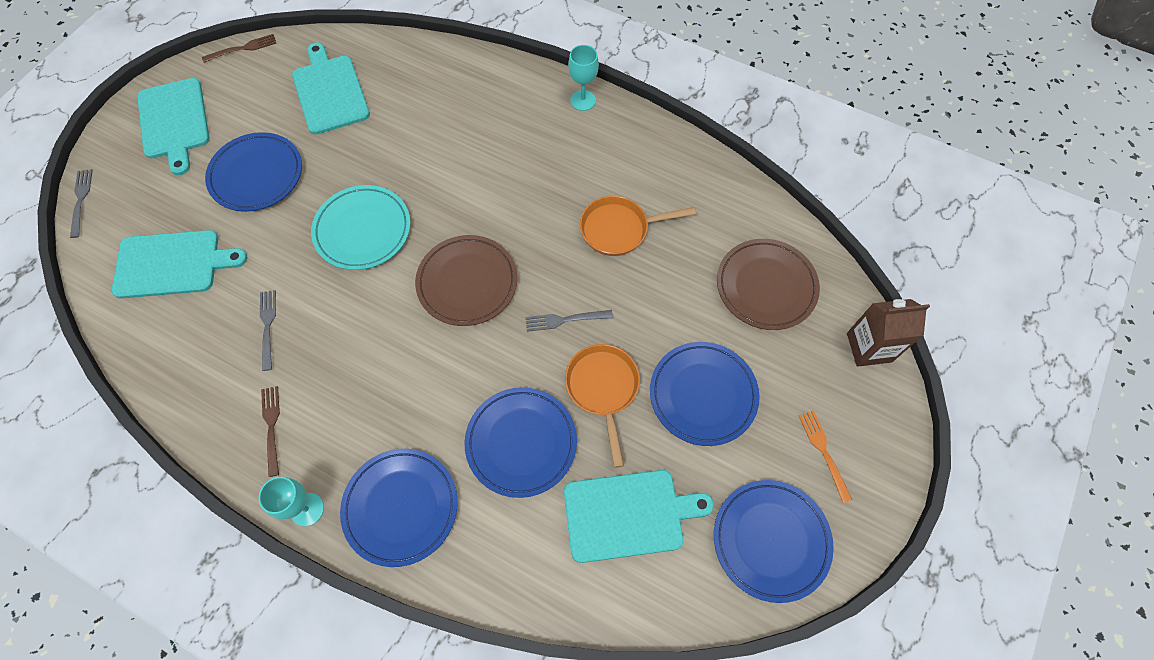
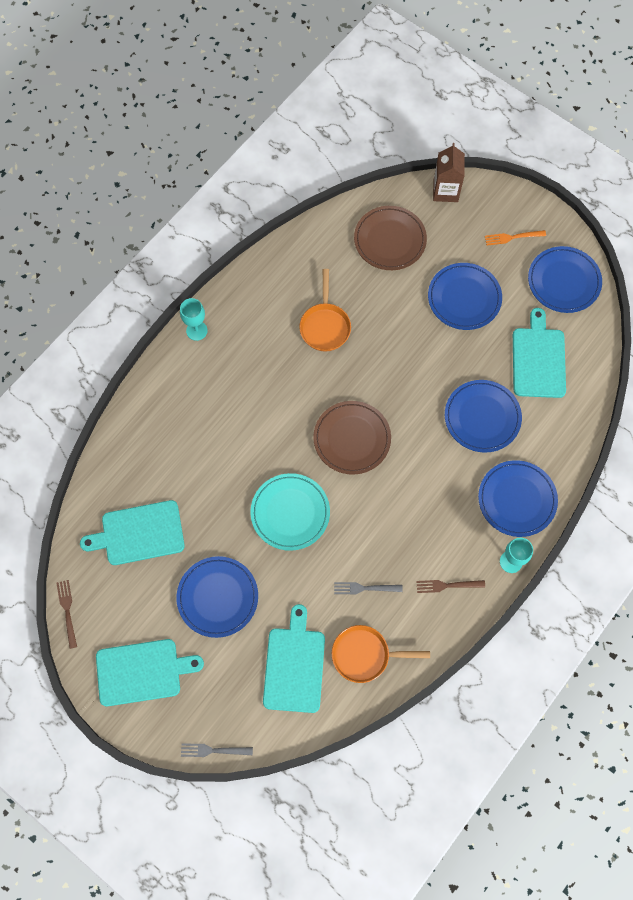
camera: 80 degrees left, 5 degrees up
(565, 320) = (394, 375): grey fork -> none
(603, 389) = (451, 359): orange pan -> orange pan (365, 655)

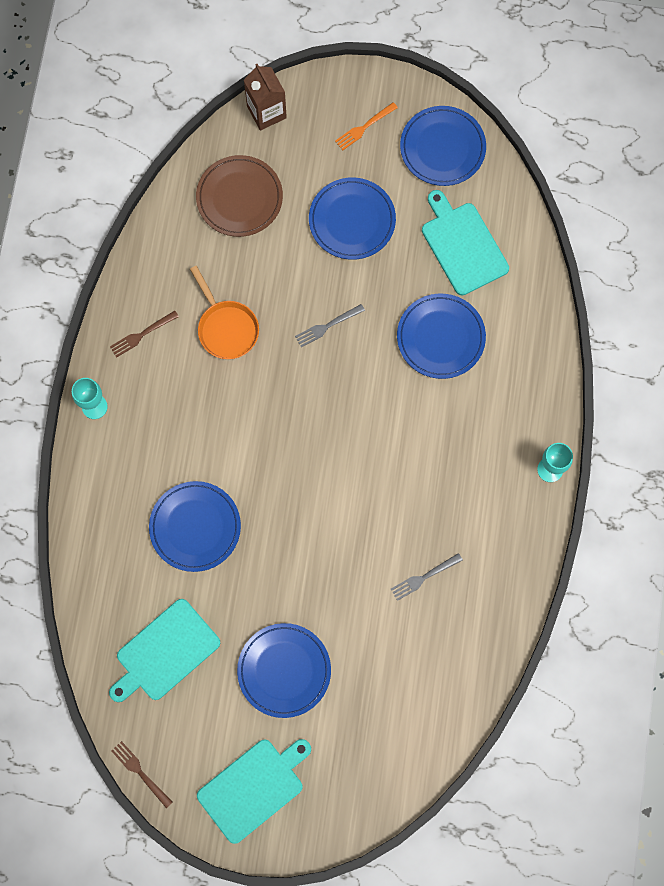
camera: 30 degrees left, 5 degrees up
(213, 750) = (370, 821): grey fork -> grey fork (327, 326)
(290, 513) = (306, 544): turquoise plate -> none
(294, 665) = (399, 693): turquoise cutting board -> none
(352, 439) = (323, 432): brown plate -> none
(365, 655) = (462, 643): orange pan -> none
(447, 585) = (502, 528): brown fork -> brown fork (142, 334)
(517, 499) = (521, 403): blue plate -> blue plate (195, 527)

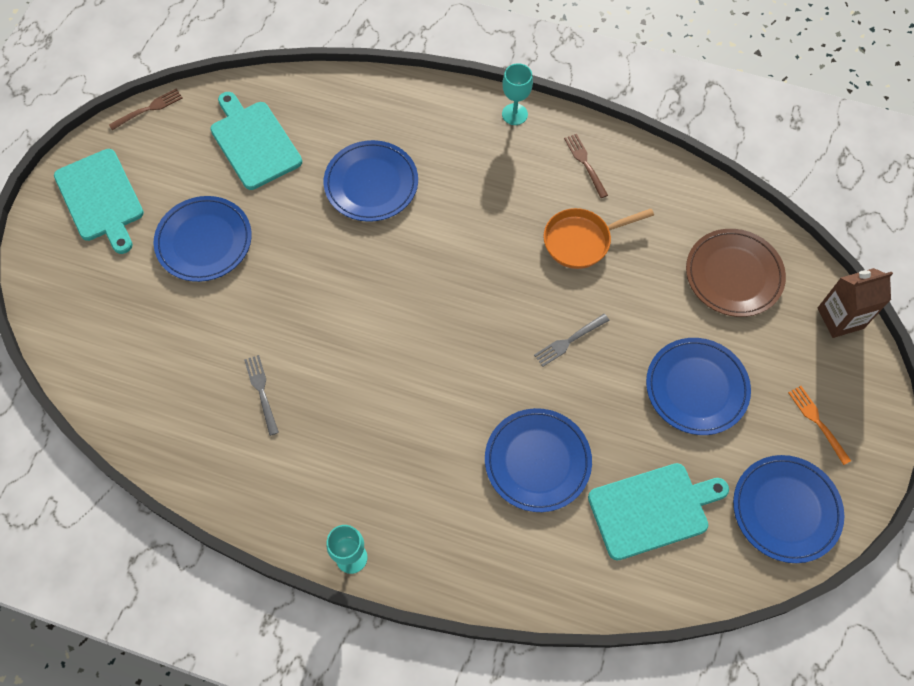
camera: 100 degrees right, 10 degrees down
(327, 326) = (569, 341): grey fork -> grey fork turned 105 degrees counterclockwise

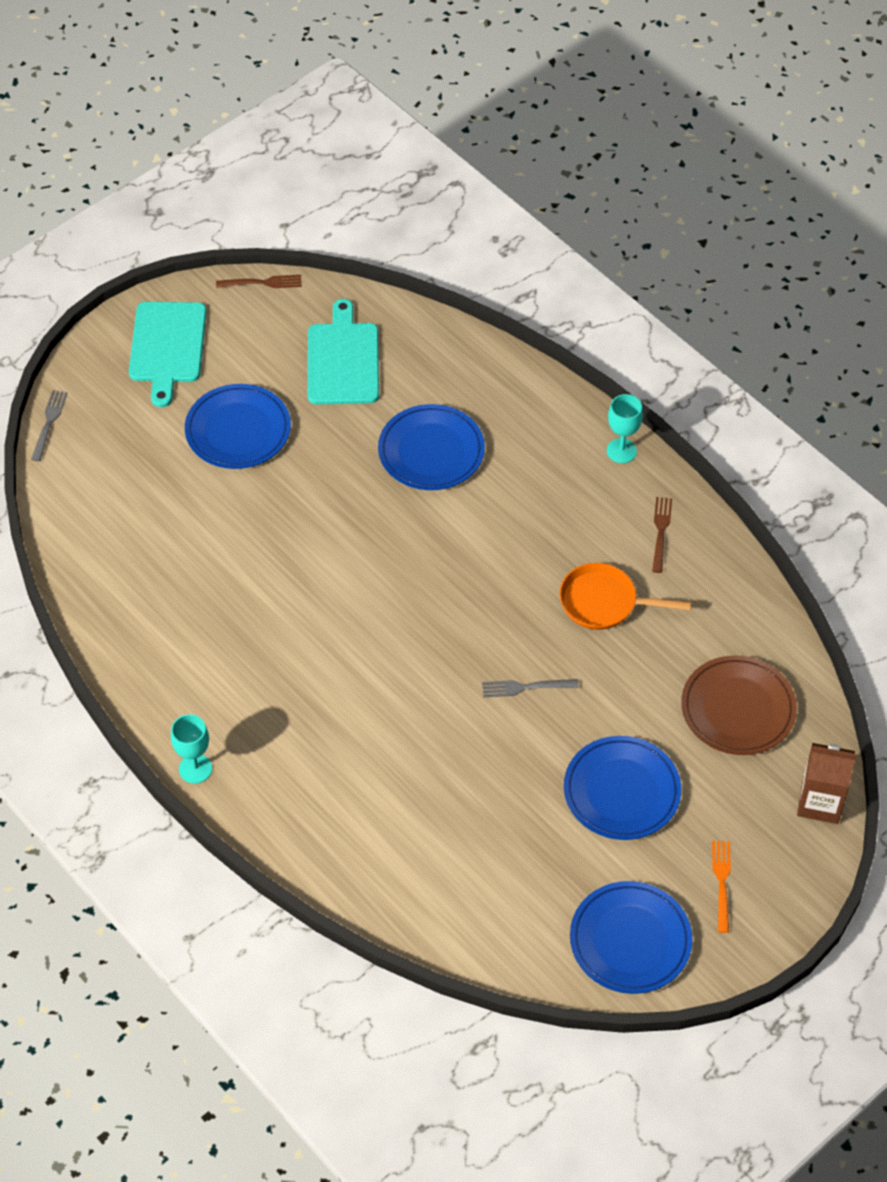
camera: 30 degrees right, 10 degrees down
(261, 392) = (206, 589): grey fork -> grey fork (49, 423)
(537, 461) = (420, 776): blue plate -> none
(652, 509) = (500, 873): turquoise cutting board -> none

